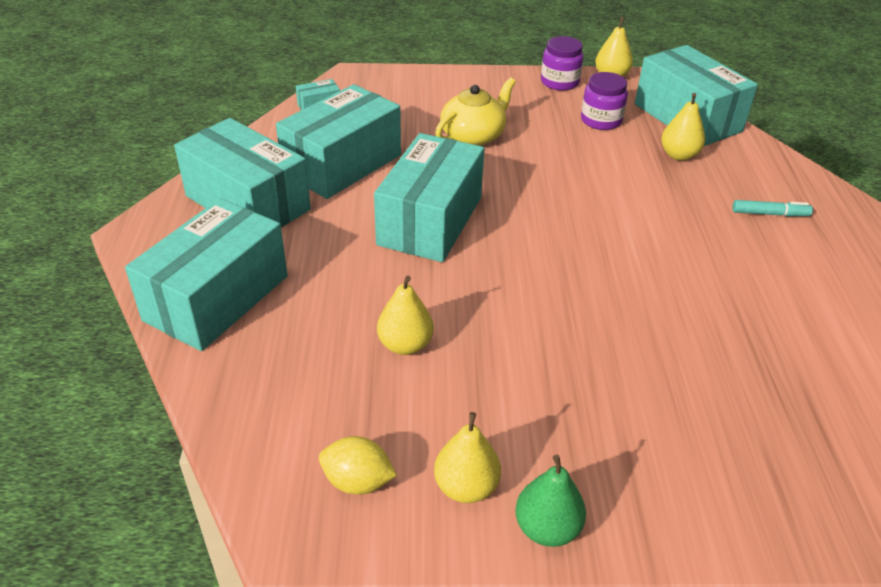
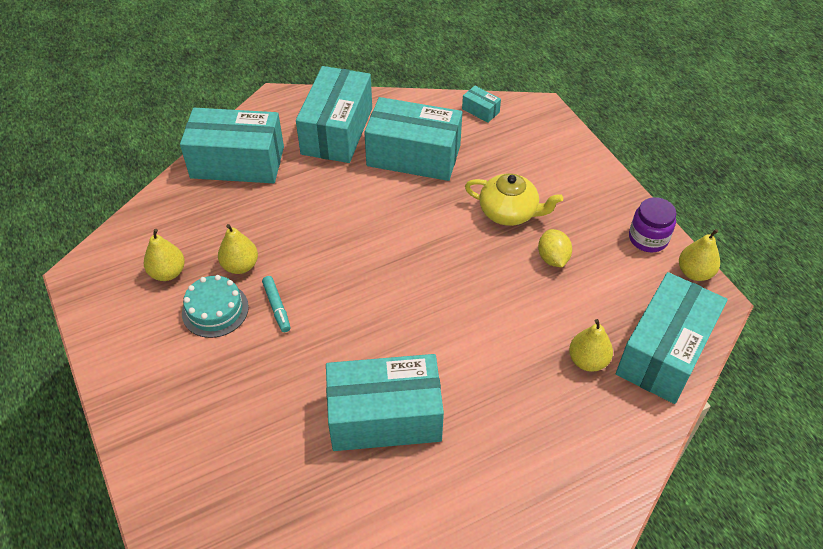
camera: 65 degrees right, 10 degrees up
(357, 481) = (122, 288): yellow lemon -> yellow lemon (552, 258)
(430, 221) = (377, 229): turquoise box -> turquoise box (385, 416)
(464, 389) = (215, 310): none -> turquoise cake
(466, 487) = (136, 338): yellow pear -> yellow pear (168, 273)
(547, 528) = (120, 388): green pear -> none
(601, 120) = (603, 287): purple jar -> none
(770, 214) = (538, 452): turquoise marker -> turquoise marker (277, 307)

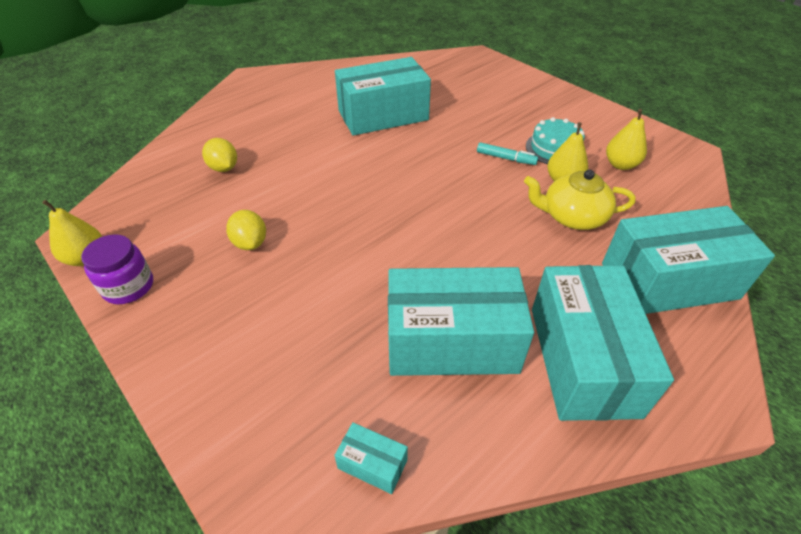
camera: 165 degrees right, 5 degrees down
(277, 307) = (506, 158): turquoise marker -> turquoise marker turned 150 degrees clockwise
(509, 212) = (303, 285): yellow teapot -> yellow teapot (572, 217)
(587, 360) = (224, 168): yellow pear -> yellow lemon
(664, 352) = (150, 184): turquoise box -> none

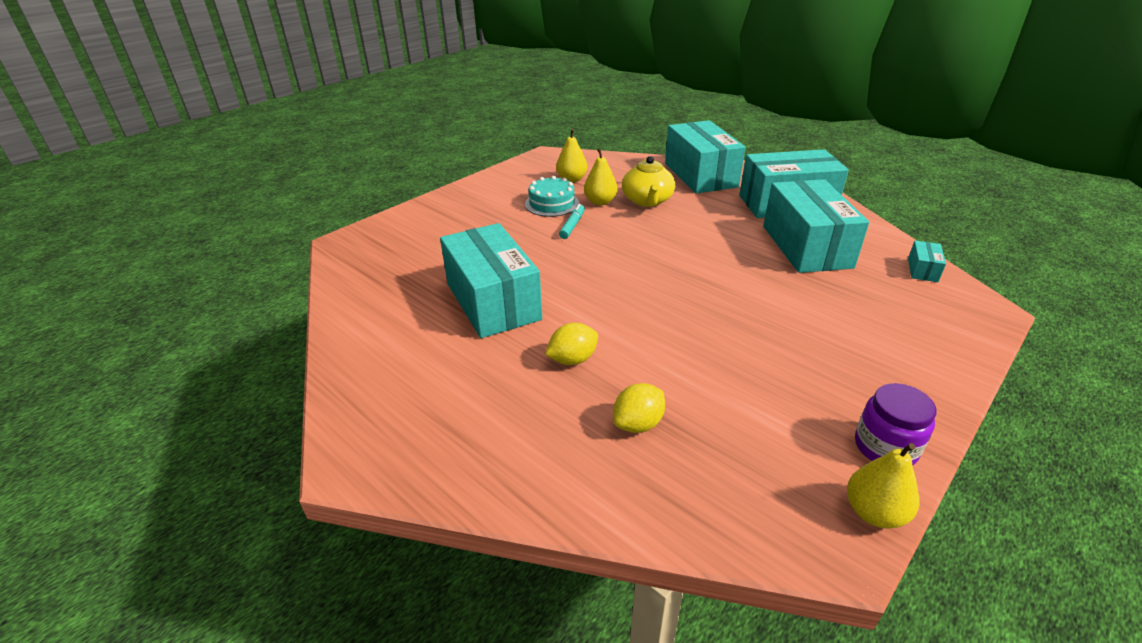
camera: 95 degrees left, 10 degrees down
(250, 243) = (765, 365): yellow lemon -> yellow lemon (572, 359)

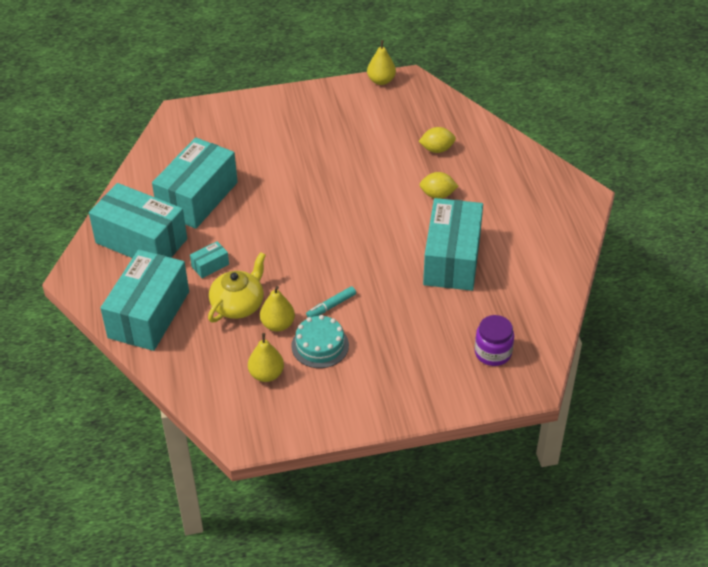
camera: 145 degrees left, 10 degrees up
(885, 447) = (342, 93): purple jar -> purple jar (493, 353)
(922, 270) = (163, 147): turquoise box -> turquoise box (210, 265)

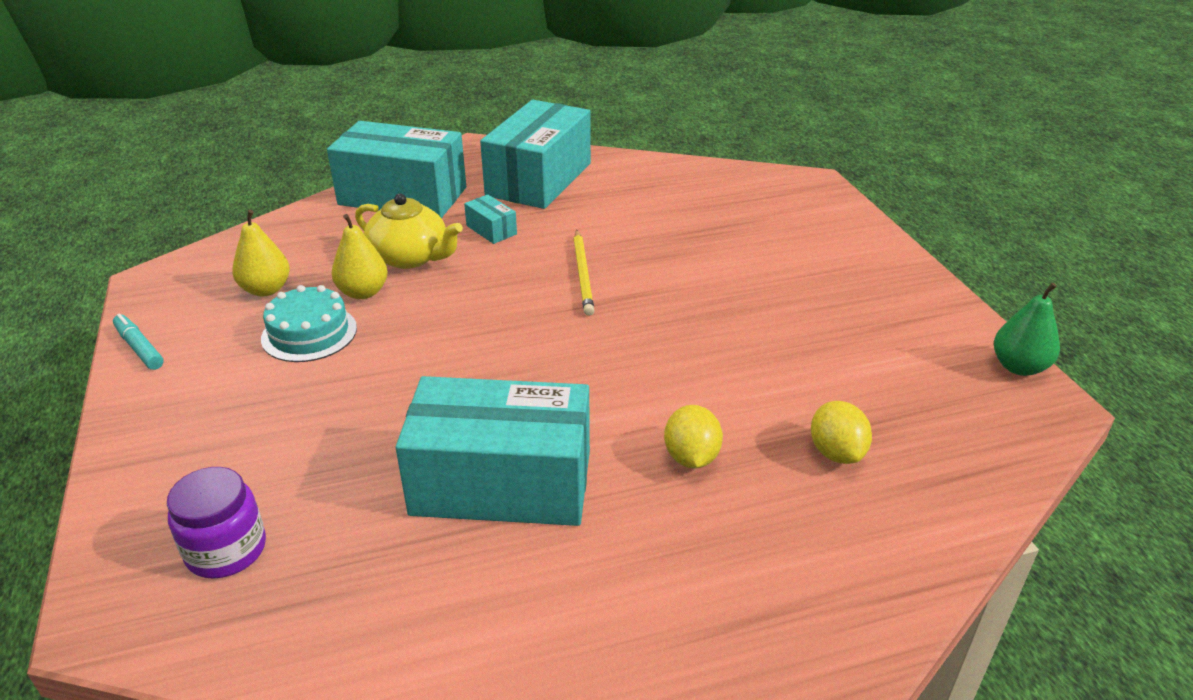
camera: 85 degrees right, 10 degrees down
(197, 198) = (631, 209): turquoise box -> none
(274, 224) = (583, 274): none -> yellow pencil
(331, 306) = (393, 339): turquoise marker -> turquoise marker (139, 348)
(381, 81) = (1019, 367): yellow pear -> green pear

